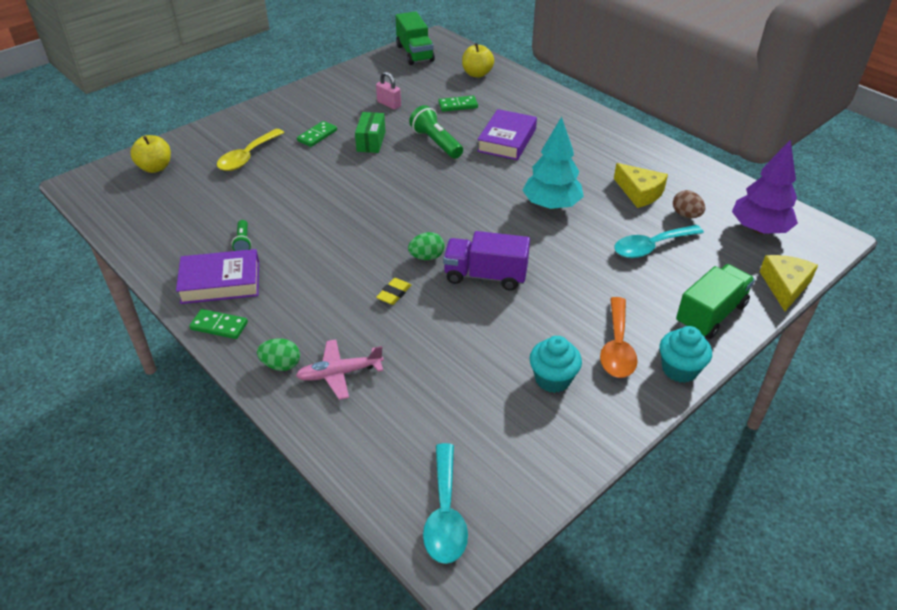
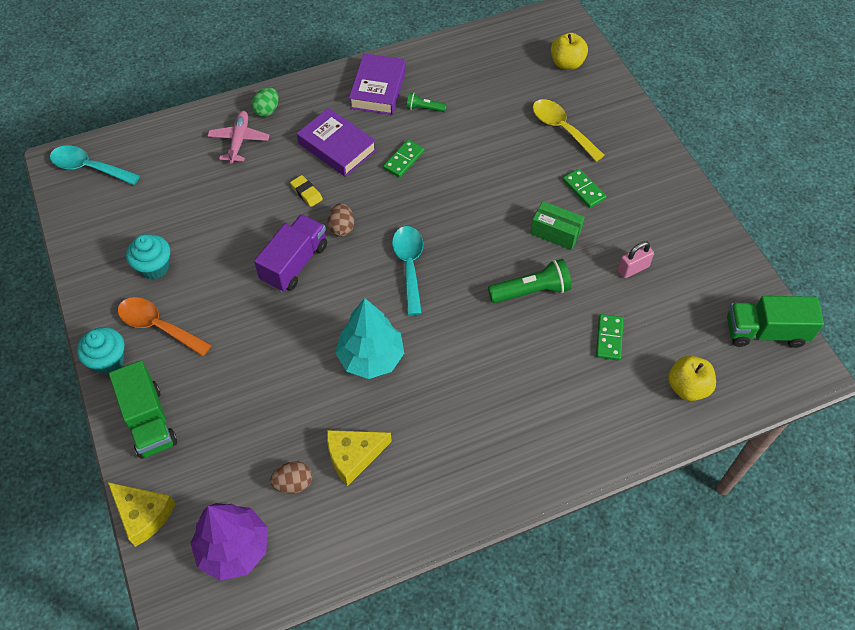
camera: 110 degrees right, 15 degrees up
(219, 326) = (327, 82): green domino -> green domino (403, 160)
(427, 257) = (342, 228): green egg -> brown egg
(507, 140) = (512, 362): purple book -> purple book (337, 147)
(651, 247) = (262, 419): turquoise spoon -> turquoise spoon (409, 265)

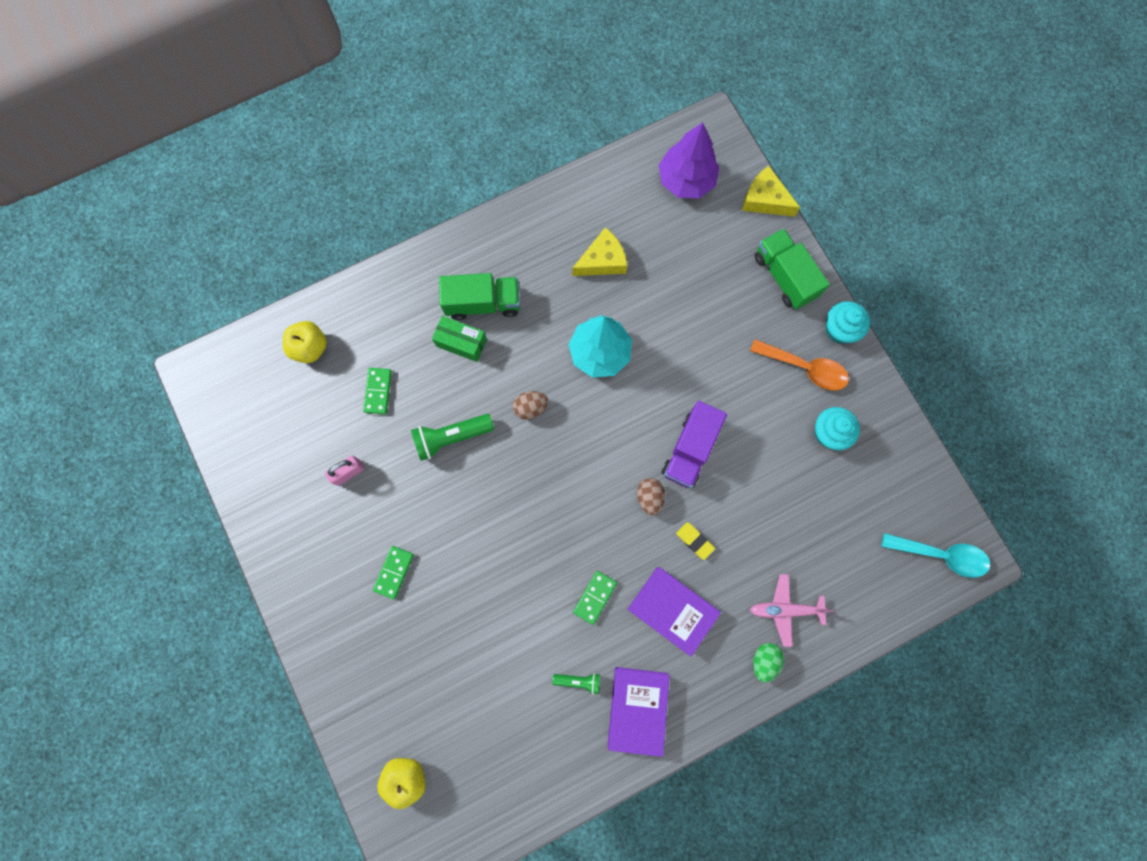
camera: 175 degrees right, 20 degrees up
(239, 141) = (785, 609): pink plane -> pink plane turned 90 degrees clockwise
(293, 483) = (649, 234): brown egg -> brown egg (530, 408)
(409, 265) = (574, 457): turquoise spoon -> none
(555, 232) = (426, 511): green box -> green box (461, 343)
(561, 128) = (416, 662): yellow spoon -> none
(584, 189) = (394, 572): green domino -> green domino turned 60 degrees clockwise
(765, 332) = (228, 411): green truck -> green truck (483, 303)

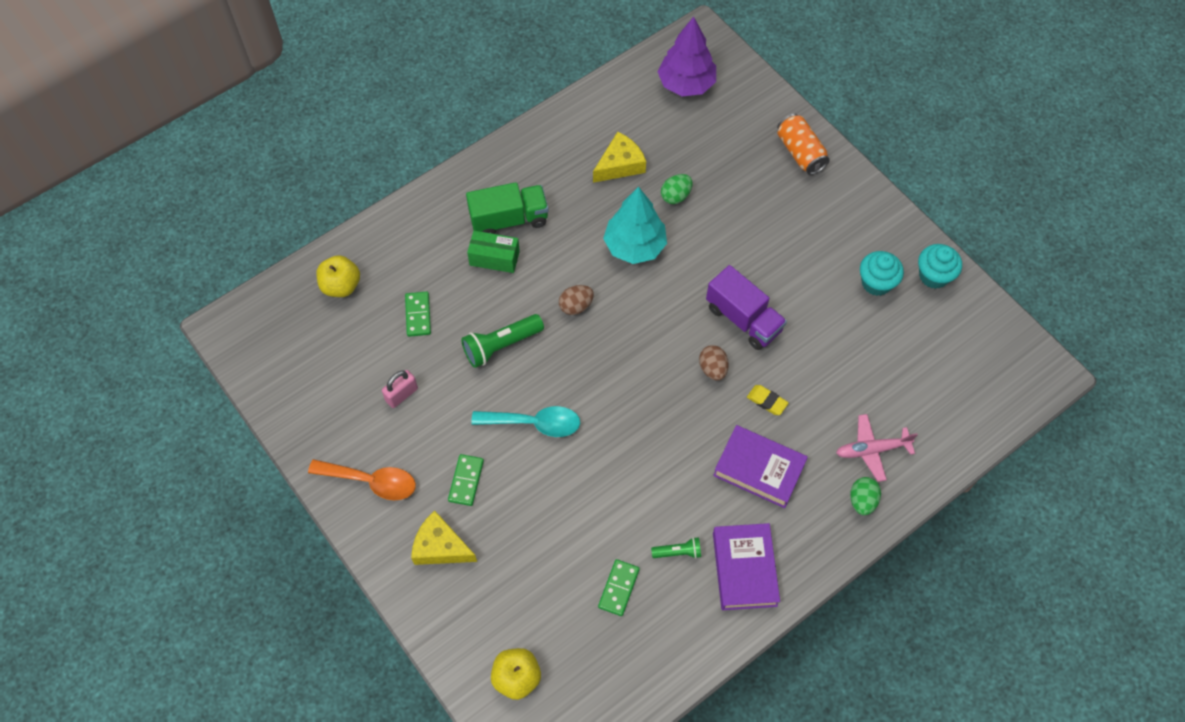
camera: 10 degrees left, 15 degrees down
(595, 597) = (678, 470): green domino -> green domino (619, 588)
(650, 304) = (675, 196): none -> green egg
(690, 449) = (743, 319): purple truck -> purple truck turned 60 degrees counterclockwise
(765, 199) = (766, 89): yellow cheese -> yellow cheese (440, 547)
(784, 276) = (800, 152): green truck -> orange can
(805, 368) = (839, 229): orange spoon -> orange spoon (372, 481)
(839, 329) = (864, 190): turquoise cupcake -> turquoise cupcake (934, 276)
(941, 555) = (1012, 374): turquoise spoon -> turquoise spoon (535, 423)

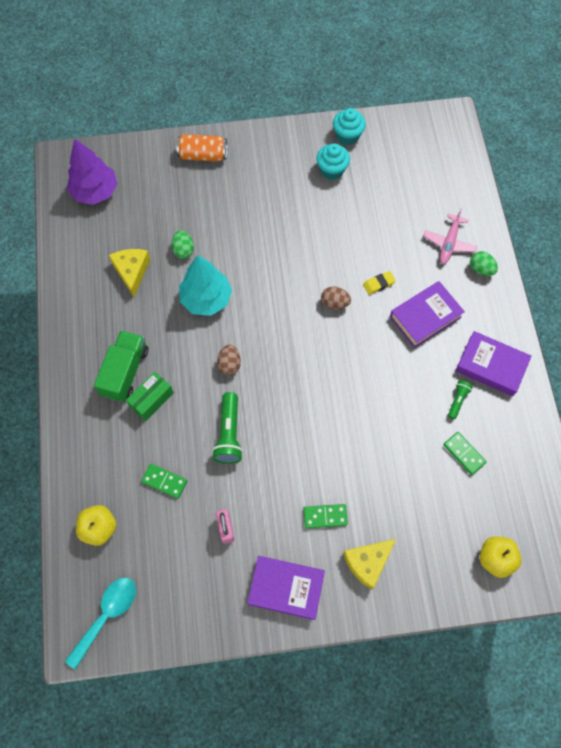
camera: 60 degrees left, 5 degrees up
(372, 481) = (286, 588): orange spoon -> purple book
(466, 481) = (325, 516): green domino -> green domino turned 45 degrees counterclockwise
(535, 423) = (307, 443): turquoise spoon -> turquoise spoon (107, 615)
(743, 319) = (308, 263): purple truck -> none

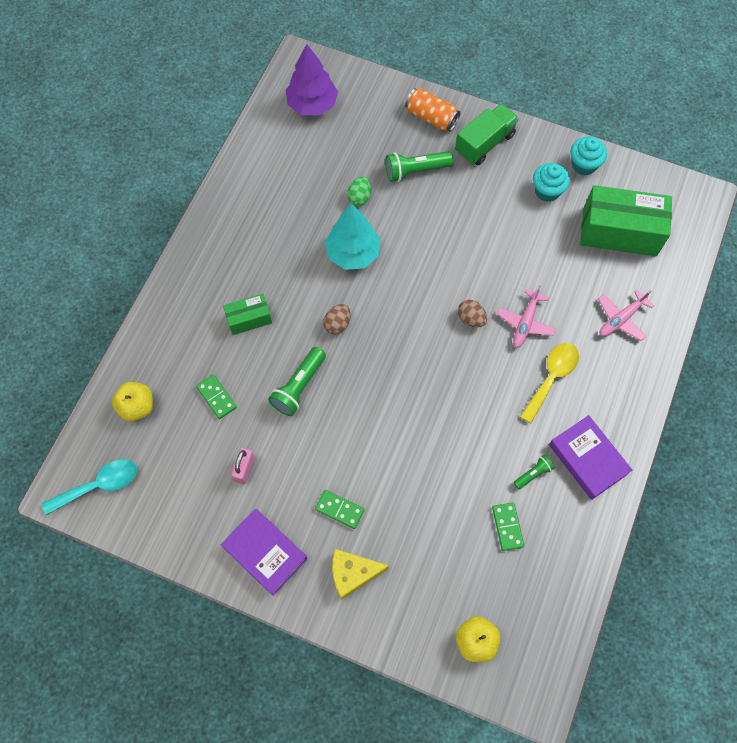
camera: 30 degrees right, 0 degrees up
(125, 372) = (241, 282): green truck -> green truck (484, 143)
(132, 271) = (301, 194): yellow cheese -> none
(216, 205) = (415, 171): none -> green flashlight
(379, 284) = (525, 322): yellow eraser -> pink plane
(406, 175) = (619, 232): none -> green box
(425, 317) = (551, 377): purple book -> yellow spoon
(481, 269) = (637, 361): green egg -> none

